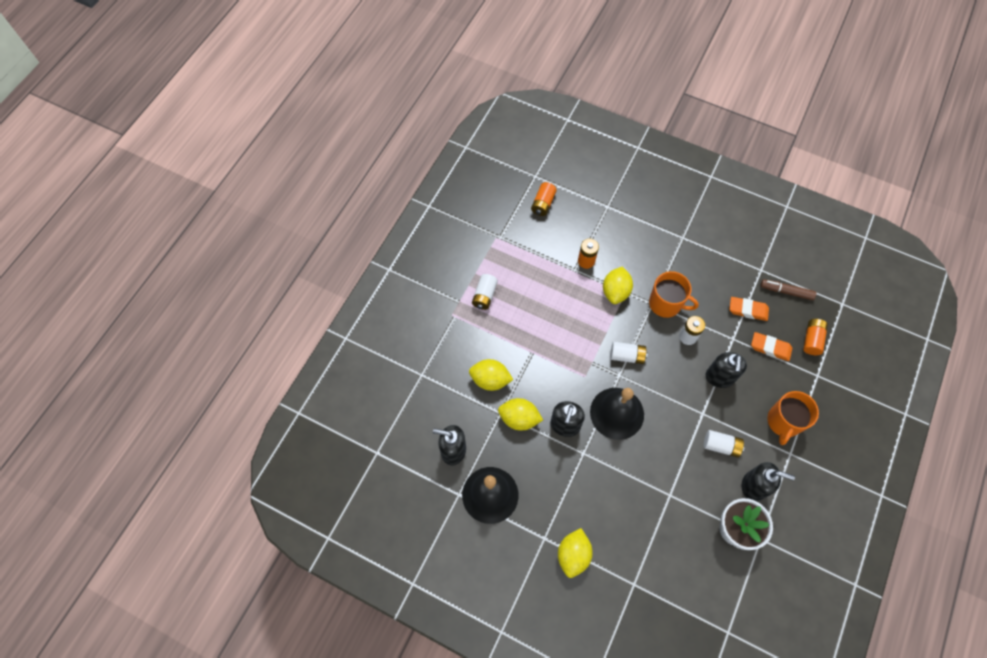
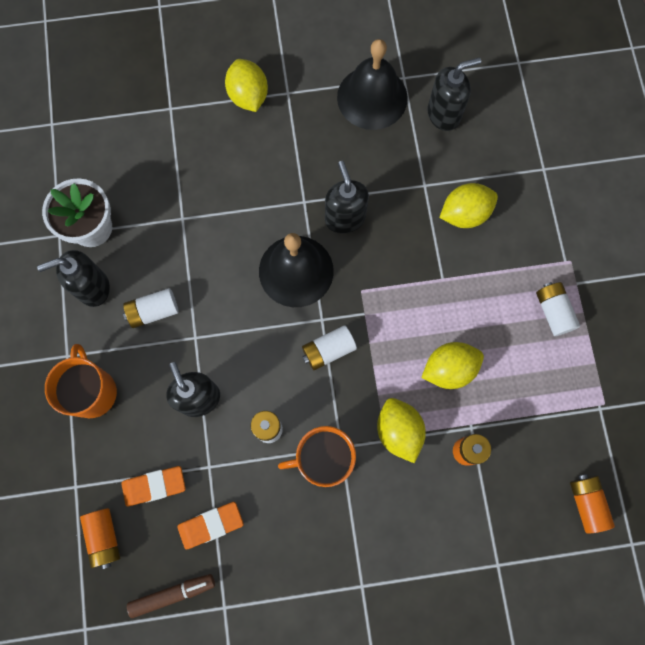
camera: 145 degrees right, 10 degrees up
(519, 419) = (400, 192): yellow lemon -> yellow lemon (449, 369)

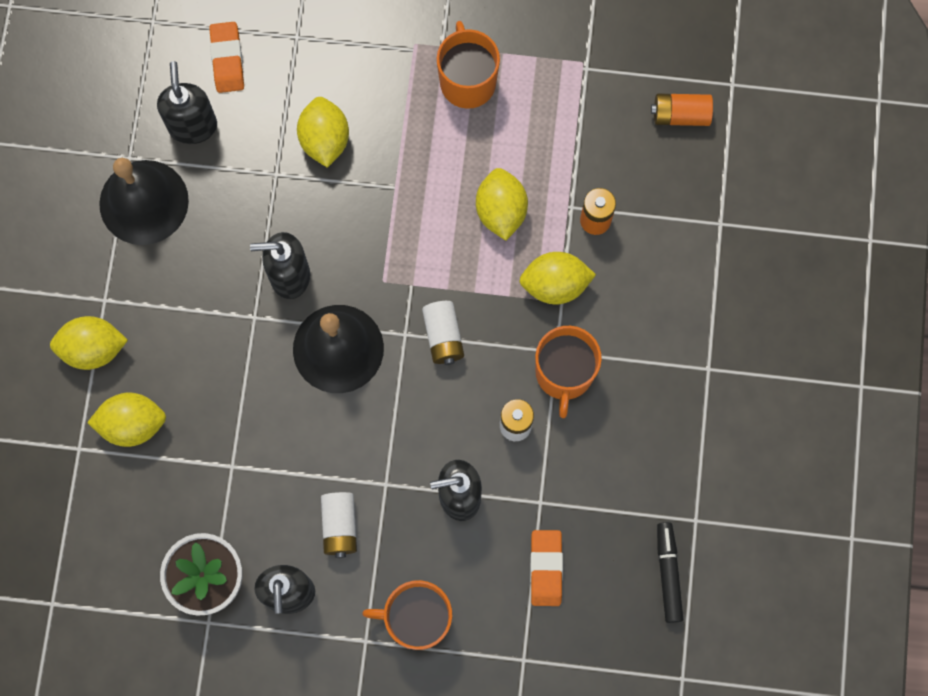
camera: 75 degrees left, 0 degrees up
(104, 537) = (588, 637): orange battery -> none
(172, 594) = (668, 573): brown marker -> black marker
(198, 139) = (133, 424): none -> yellow lemon
(211, 525) = (605, 514): orange eraser -> orange eraser (227, 59)
(553, 312) = (467, 81): white battery -> orange mug

